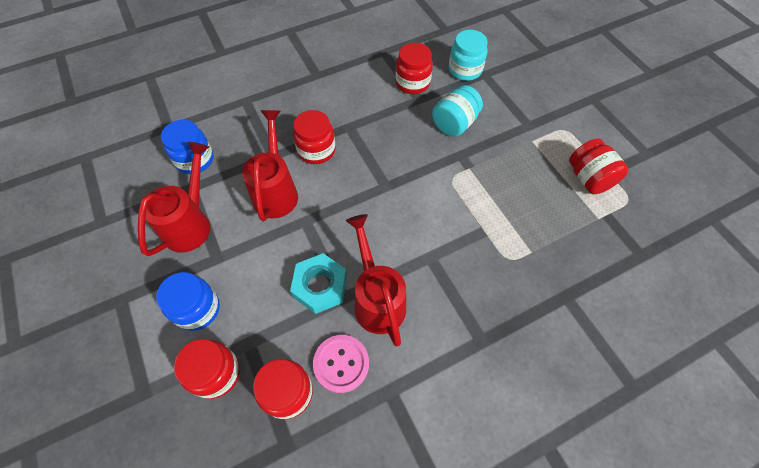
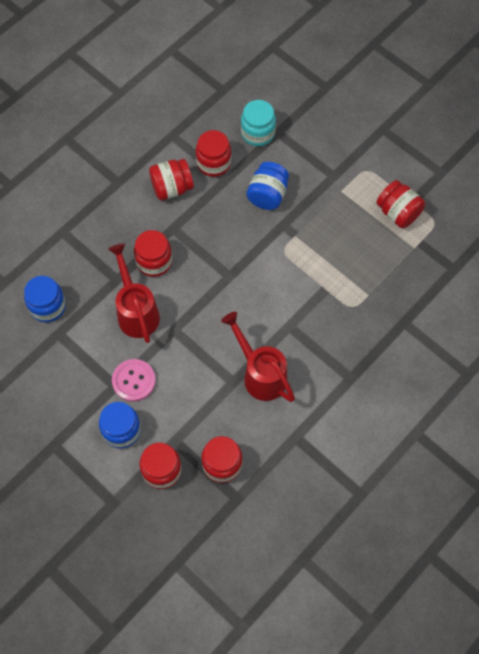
camera: 20 degrees left, 5 degrees up
(191, 223) = (77, 365): red watering can -> none
(320, 286) = (211, 379): turquoise nut -> none
(341, 363) = (252, 431): pink button -> pink button (134, 381)
(363, 93) = (172, 188): none -> red jar
(454, 124) = (267, 195): turquoise jar -> blue jar

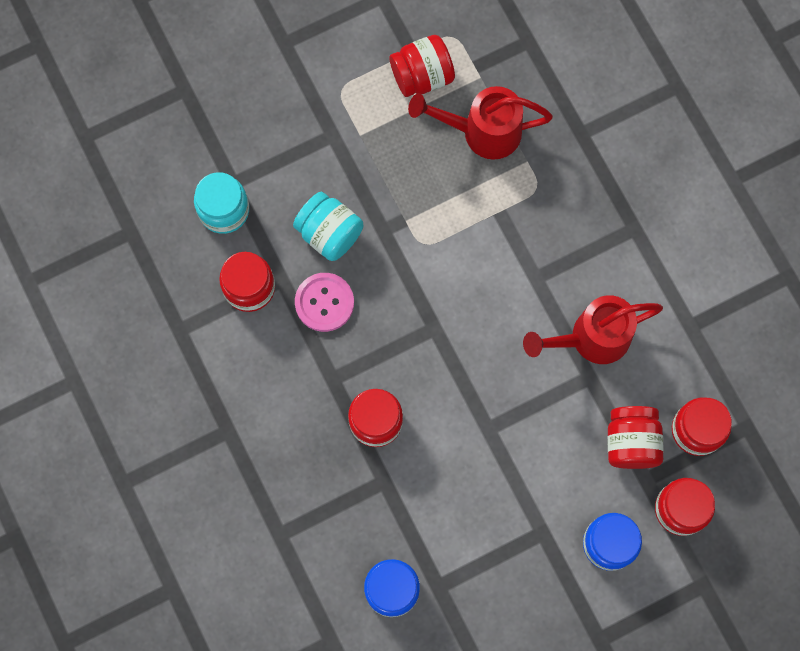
camera: 70 degrees left, 10 degrees up
(134, 381) = (544, 505): pink button -> pink button (324, 302)
(136, 312) = (443, 470): red watering can -> red watering can (482, 132)
(172, 188) = (267, 359): red jar -> red jar (631, 442)
(267, 195) = (329, 233): blue jar -> turquoise jar

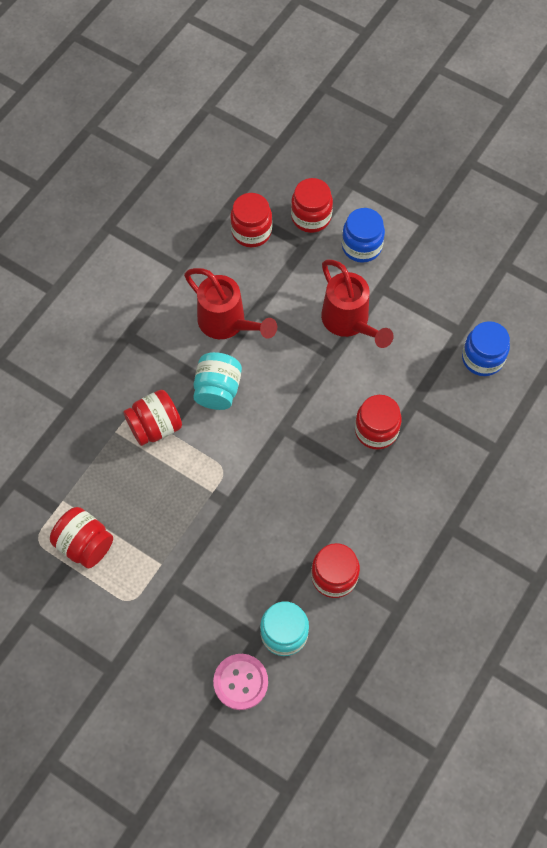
camera: 120 degrees left, 10 degrees down
(324, 302) = (311, 514): pink button -> pink button (240, 682)
(329, 233) = (255, 541): turquoise jar -> turquoise jar (217, 390)
(482, 132) = (108, 475): red watering can -> red watering can (349, 322)
(631, 442) = (285, 265): red jar -> red jar (155, 426)

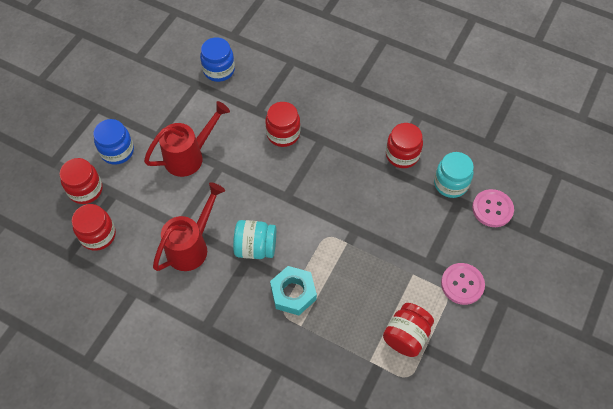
camera: 95 degrees left, 5 degrees down
(139, 621) = (462, 284): none -> pink button
(155, 426) = (293, 293): red jar -> turquoise nut

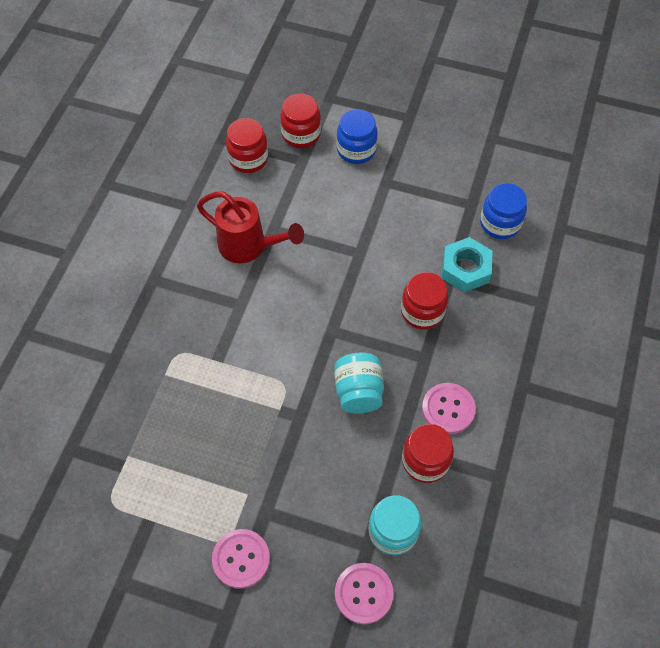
camera: 80 degrees right, 0 degrees up
(189, 156) = (365, 219): red watering can -> none
(255, 247) = (257, 310): turquoise jar -> turquoise jar (358, 392)
(293, 293) = (204, 359): turquoise nut -> turquoise nut (465, 269)
(365, 133) = (448, 409): none -> pink button
(406, 336) = (162, 494): red jar -> none

